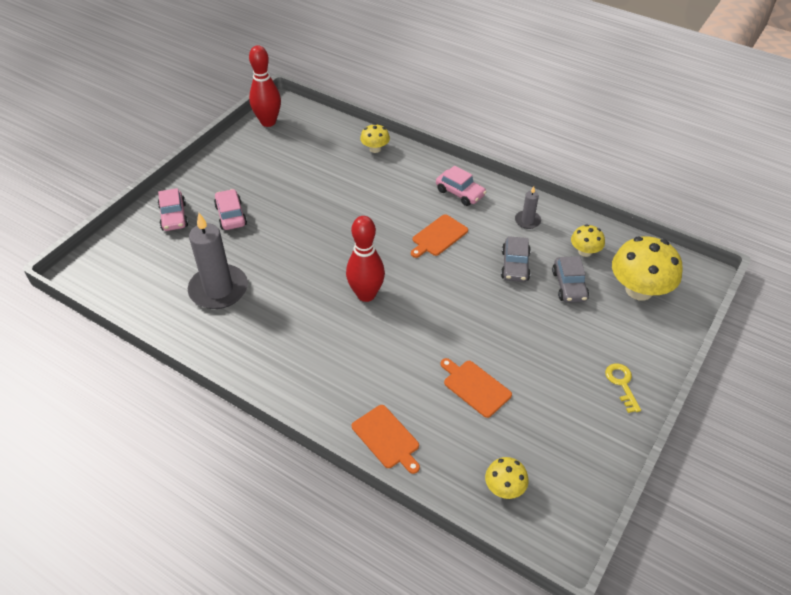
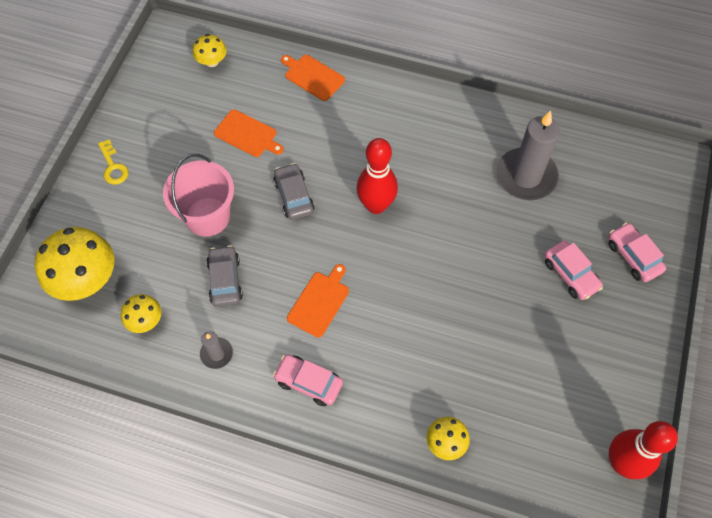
camera: 165 degrees right, 15 degrees up
(526, 317) = (207, 217): none -> pink bucket
(569, 285) = (163, 267): grey car -> grey car (294, 196)

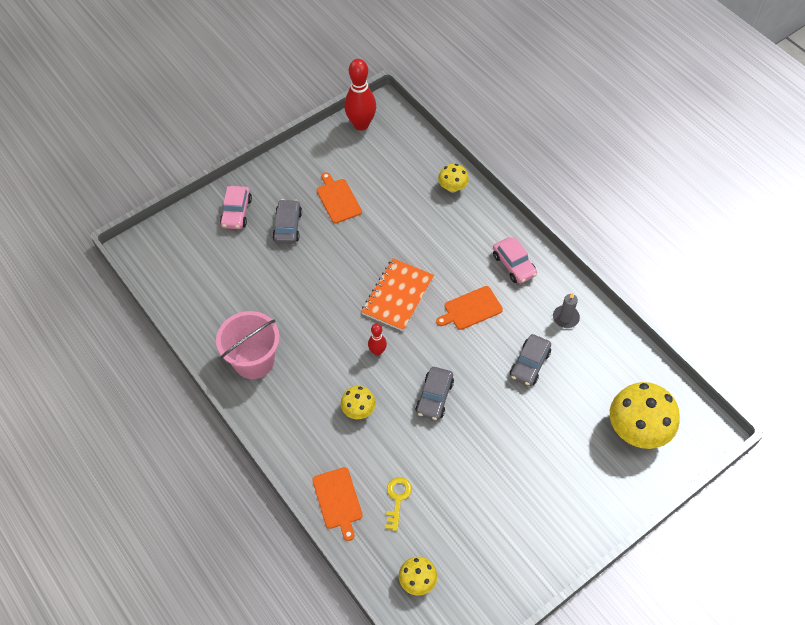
camera: 145 degrees left, 5 degrees down
(113, 166) = (570, 520): yellow key -> yellow key (397, 499)
(145, 320) = (605, 370): yellow mushroom -> yellow mushroom (358, 410)
(207, 217) = (514, 423): pink bucket -> pink bucket (254, 361)
(247, 134) = (435, 478): orange cutting board -> orange cutting board (338, 199)
(376, 205) = (377, 351): red bowling pin -> red bowling pin, size x0.51
(401, 270) = (397, 295): none -> orange notebook
(526, 176) = (250, 304): grey candle -> none
(570, 274) = (288, 226): pink car -> grey car

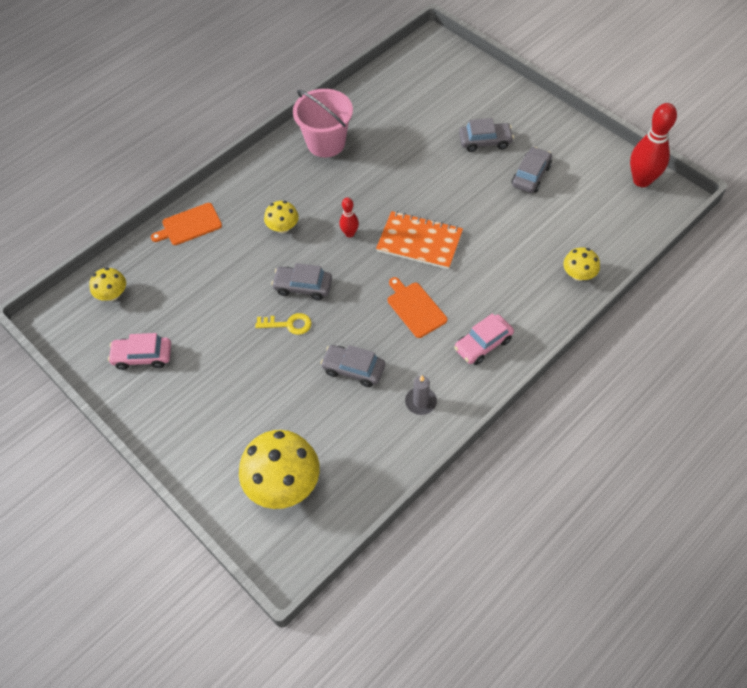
camera: 85 degrees right, 0 degrees up
(236, 212) = (492, 101): pink car -> pink car (142, 356)
(338, 199) = (531, 176): orange cutting board -> grey car
(397, 499) = (192, 269): yellow key -> yellow key (288, 324)

